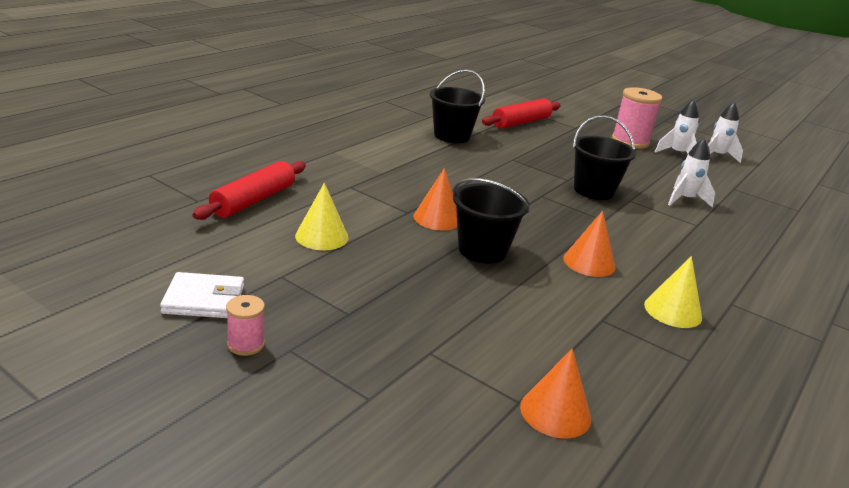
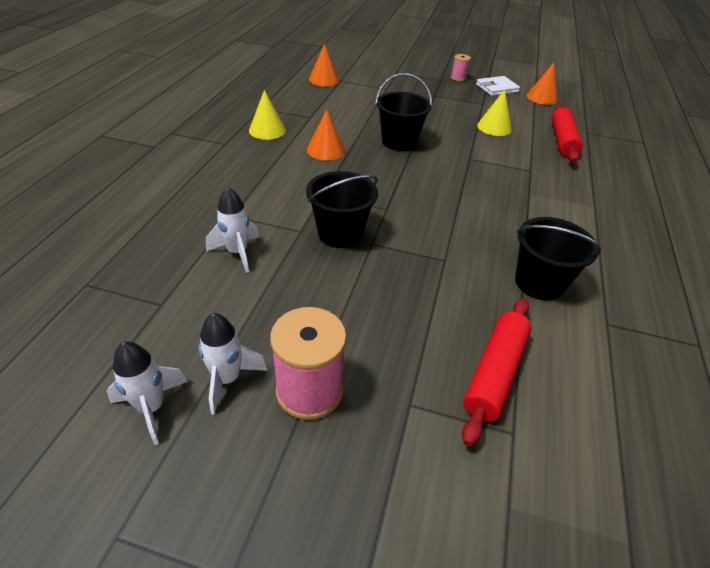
camera: 160 degrees right, 15 degrees up
(437, 218) = (446, 158): orange cone -> orange cone (542, 98)

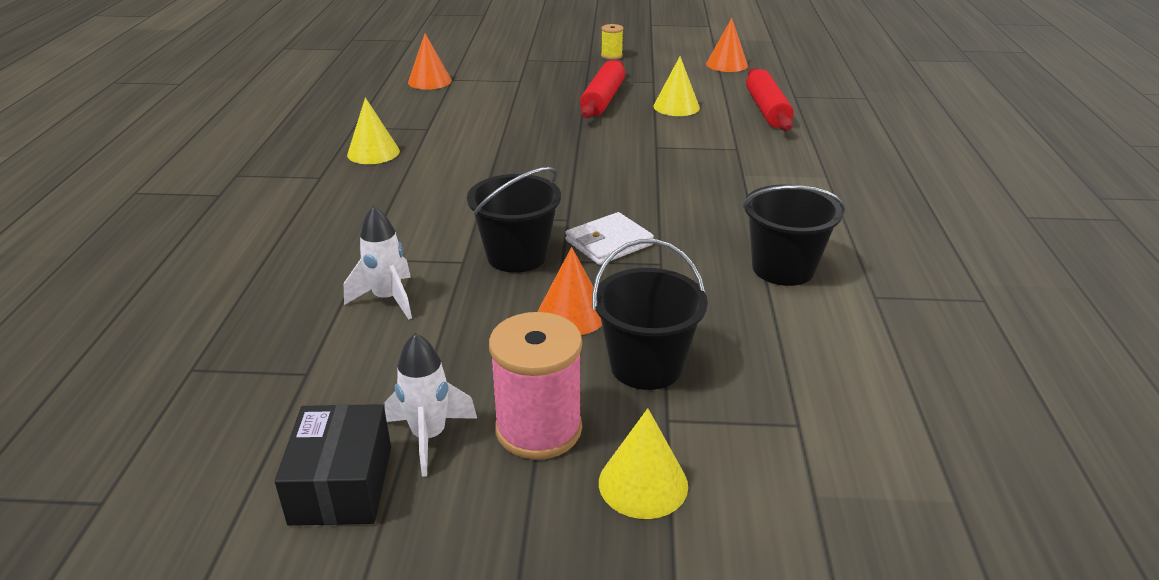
camera: 10 degrees left, 10 degrees down
(152, 407) = (341, 485): white rocket -> black box
(326, 150) = (463, 164): orange cone -> orange cone (572, 314)
(374, 461) = (643, 483): none -> yellow cone
(399, 141) = (558, 140): black bucket -> black bucket (646, 366)
(458, 78) = (611, 56): pink spool -> yellow spool
(494, 373) = (758, 370): red rolling pin -> red rolling pin (603, 99)
(497, 88) = (666, 61): white wallet -> white wallet (609, 243)

